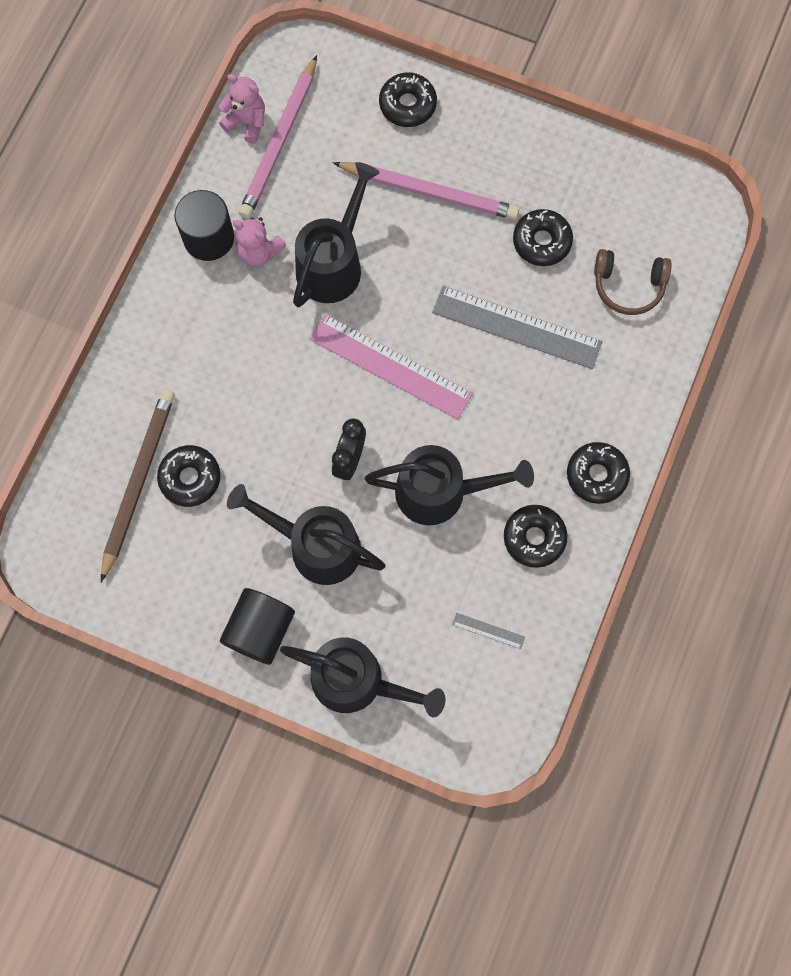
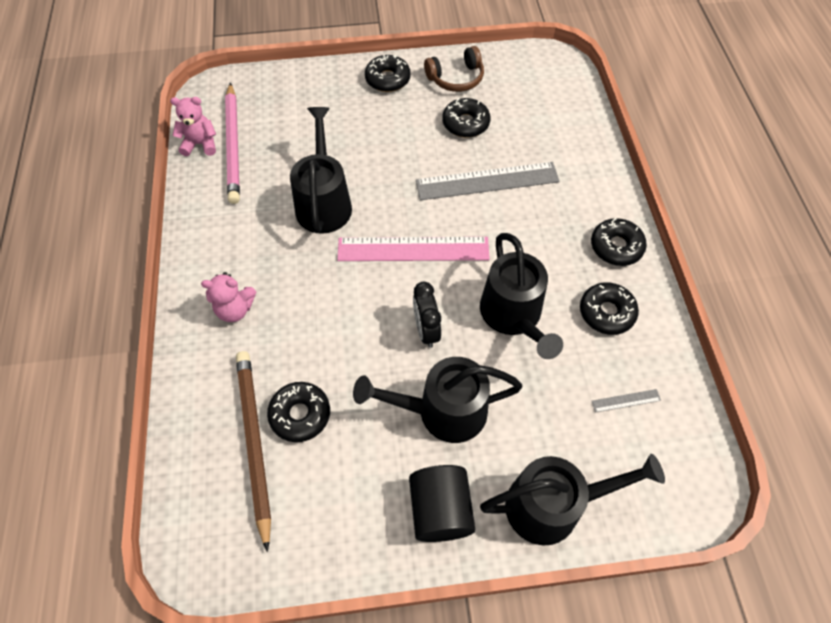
camera: 30 degrees left, 15 degrees down
(208, 238) = (213, 229): black cylinder -> none
(259, 252) = (260, 221): pink teddy bear -> pink teddy bear (235, 309)
(407, 105) = (315, 86): black donut -> black donut (387, 79)
(429, 192) = (365, 128): pink pencil -> none
(441, 492) = (514, 317): black watering can -> black watering can turned 105 degrees clockwise
(628, 286) = (543, 123): brown headphones -> brown headphones (456, 78)

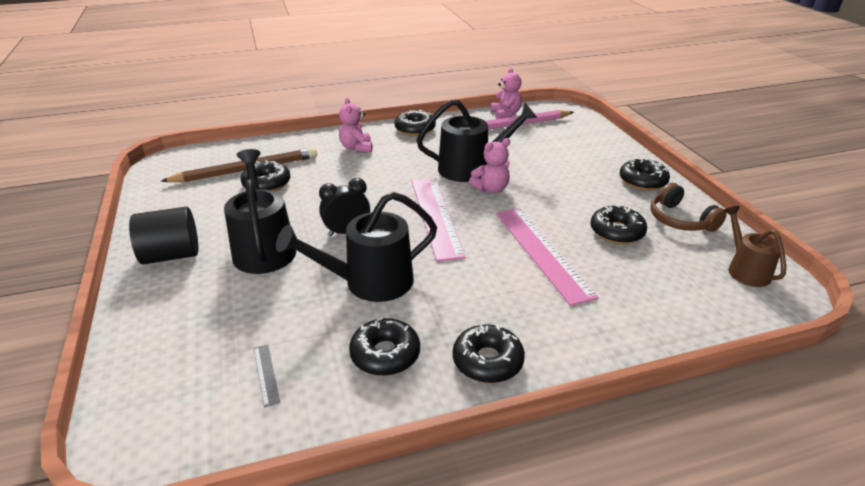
camera: 80 degrees right, 25 degrees down
(204, 241) = (415, 129): none -> black donut
(372, 194) = (491, 189): none -> pink teddy bear
(487, 181) = (542, 252): grey ruler -> pink ruler
(527, 68) = (745, 269): none -> brown watering can
(553, 505) = (156, 322): black watering can -> none

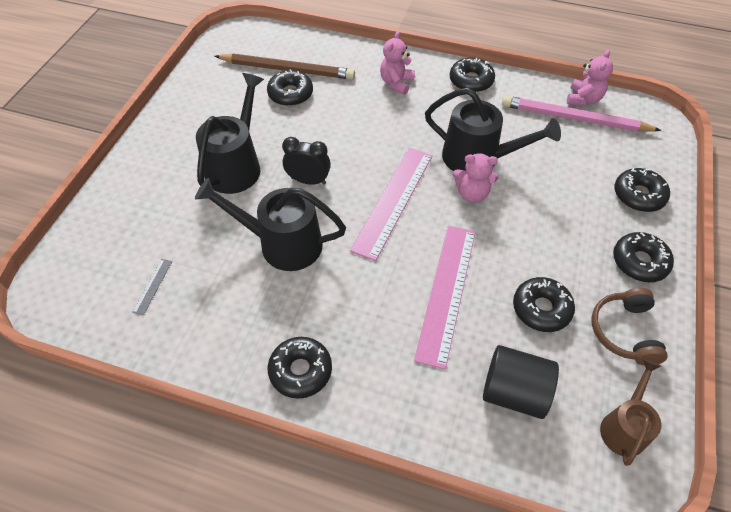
camera: 35 degrees right, 20 degrees up
(171, 255) = (173, 139): black cylinder -> black cylinder (514, 392)
(385, 354) = (237, 318): black donut -> black donut (638, 195)

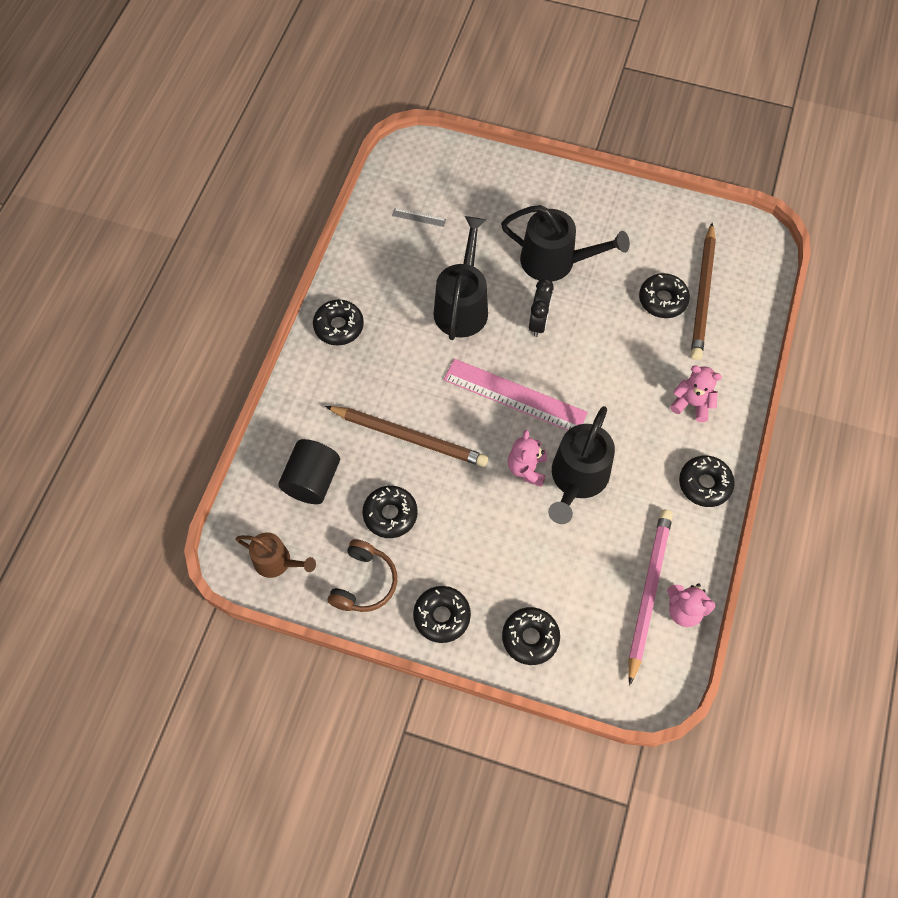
camera: 90 degrees right, 10 degrees up
(447, 292) = (409, 437): pink ruler -> brown pencil
(624, 331) = (364, 582): brown headphones -> brown headphones turned 105 degrees clockwise

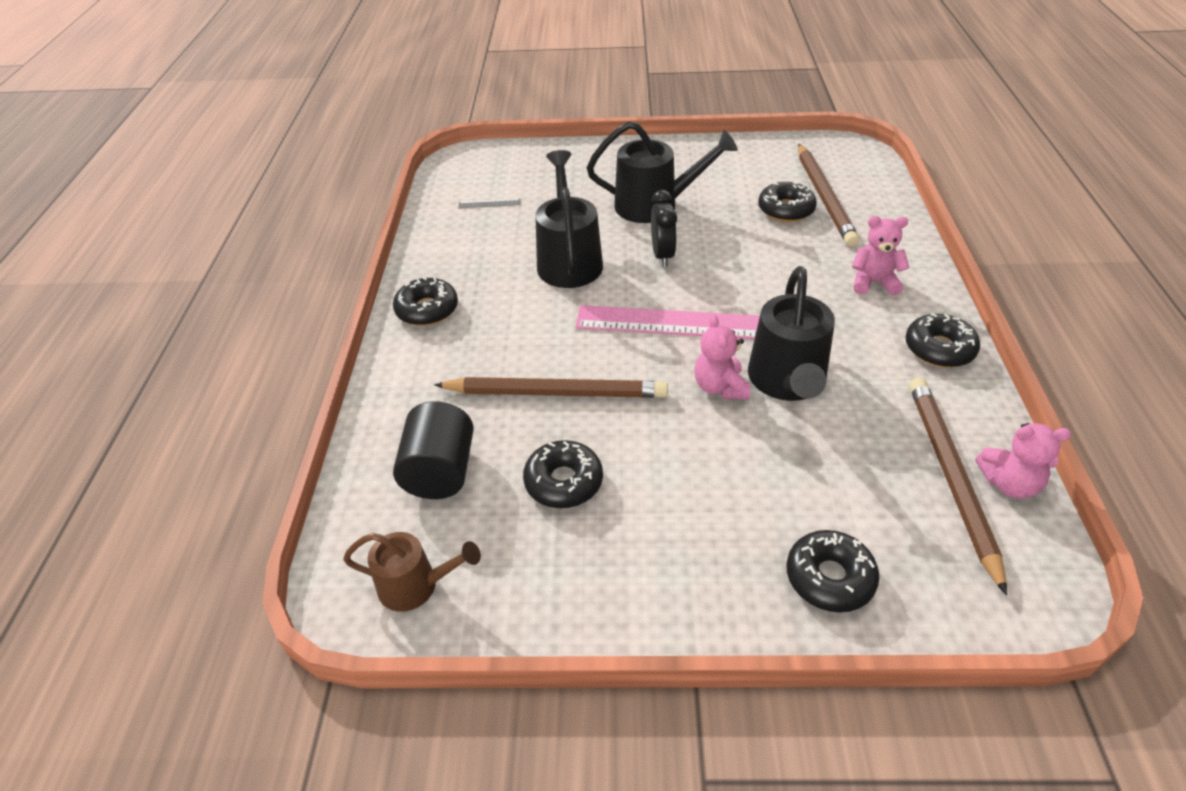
camera: 15 degrees left, 20 degrees down
(364, 582) = (558, 575): brown headphones -> none
(442, 616) = (690, 587): black donut -> none
(648, 592) = (950, 477): pink pencil -> brown pencil

